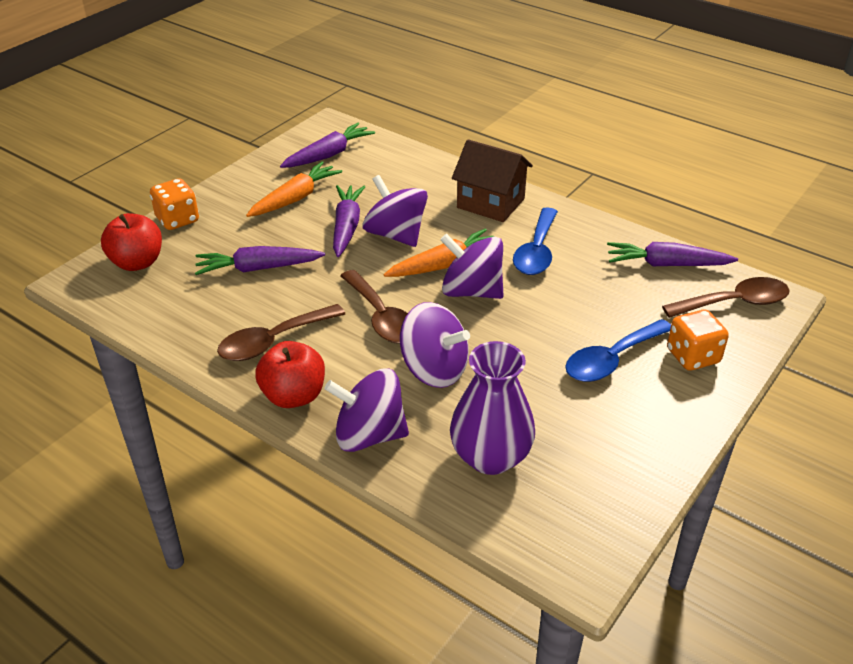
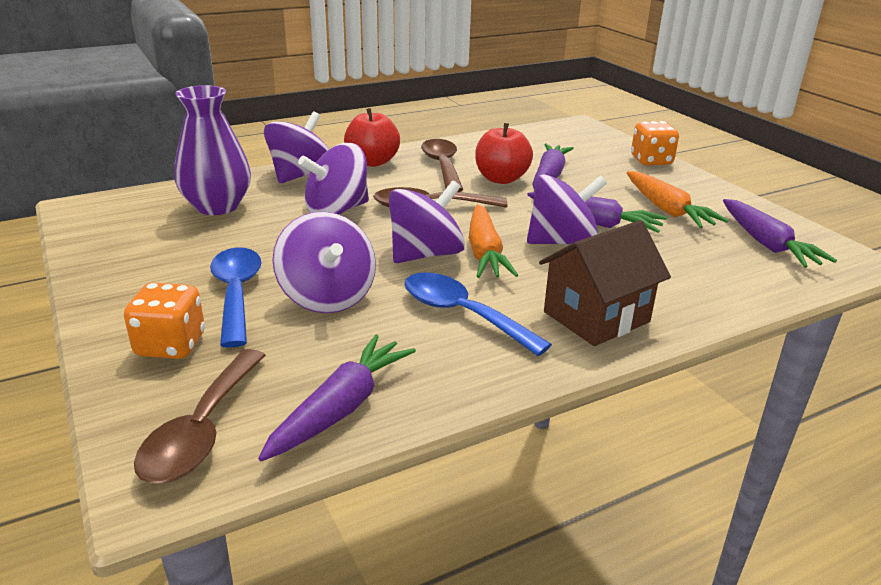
camera: 115 degrees right, 10 degrees down
(137, 262) = (591, 142): red apple -> red apple (501, 179)
(573, 314) = (327, 297): none -> purple spinning top

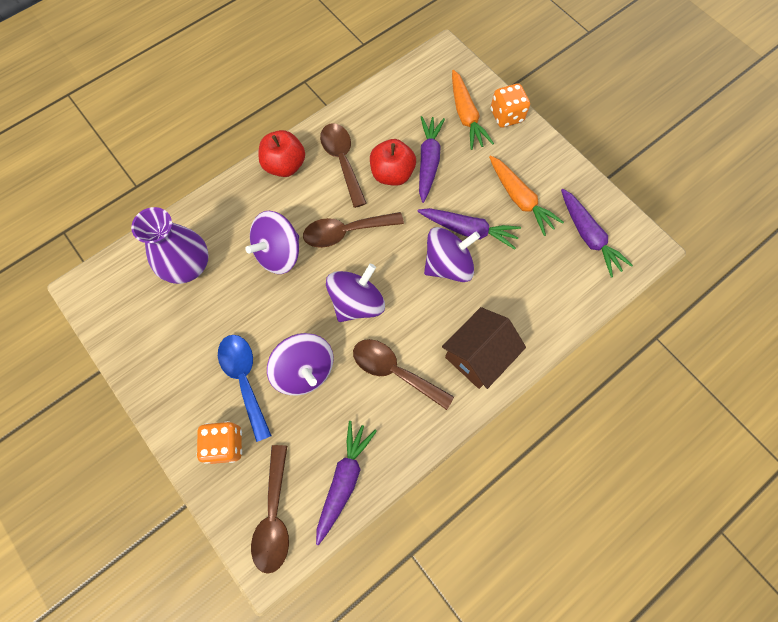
camera: 10 degrees left, 40 degrees up
(300, 175) = (234, 201): purple spinning top -> none
(462, 314) = (394, 371): blue spoon -> brown spoon
(485, 252) = (397, 291): orange carrot -> orange carrot (466, 115)

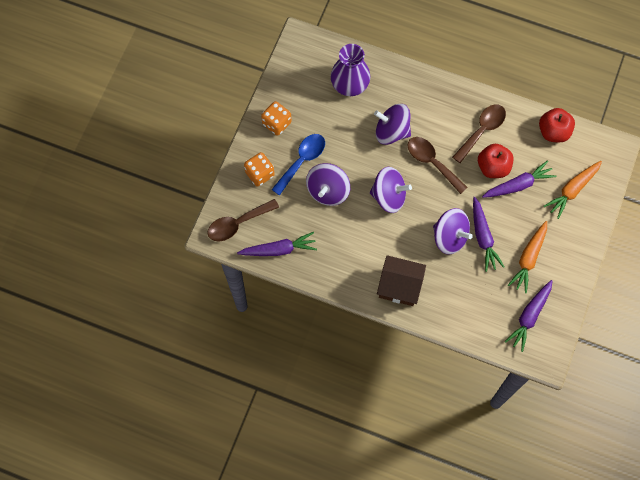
camera: 60 degrees right, 0 degrees up
(285, 165) = (454, 97): red apple -> red apple (553, 132)
(394, 371) = (359, 242): brown spoon -> none
(506, 116) = (591, 217): orange dice -> orange dice (277, 123)

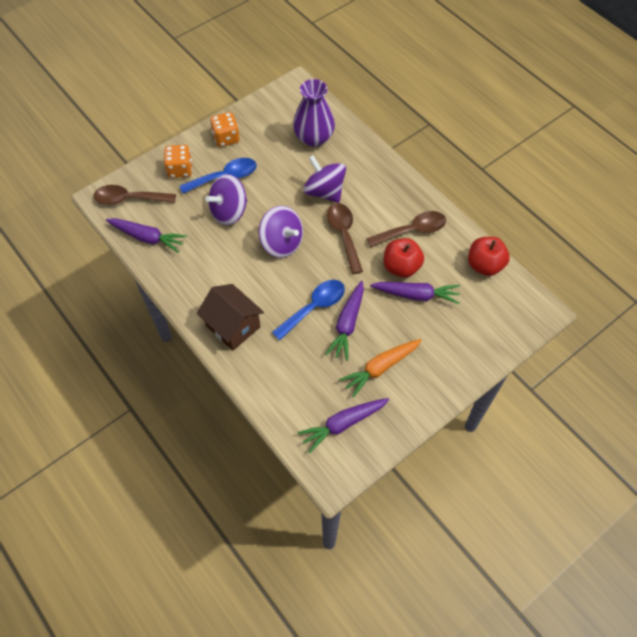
camera: 30 degrees right, 10 degrees down
(450, 237) = (314, 307): purple spinning top -> blue spoon
(572, 190) = (470, 327): orange carrot -> none

